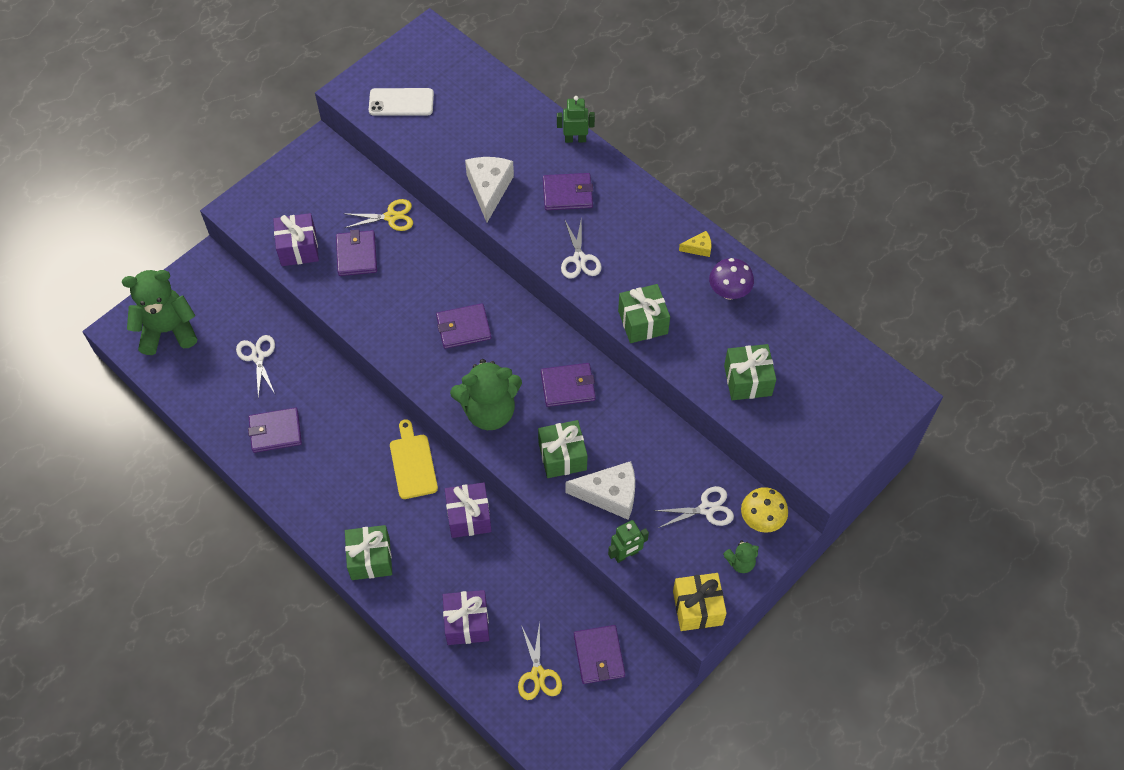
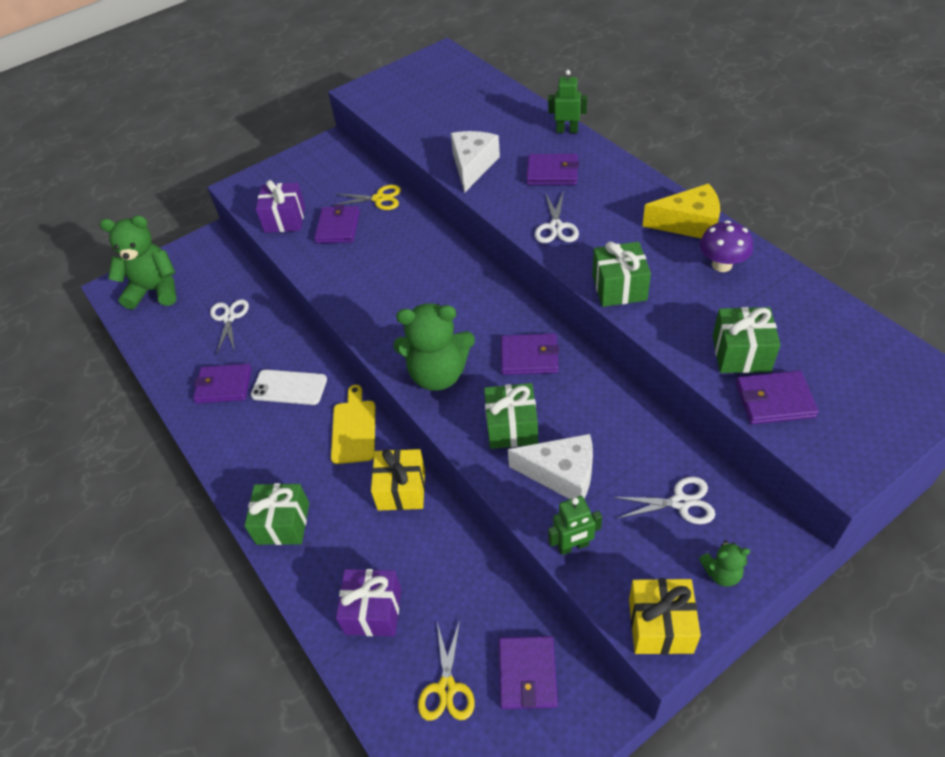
camera: 15 degrees right, 10 degrees down
(401, 102) = (404, 99): white phone -> white phone (289, 387)
(463, 328) = (428, 294): purple wallet -> purple wallet (774, 400)
(469, 517) = (401, 489): purple gift -> yellow gift
(698, 248) = (689, 223): yellow cheese -> yellow cheese, size x2.05
(761, 520) = (751, 523): yellow mushroom -> none

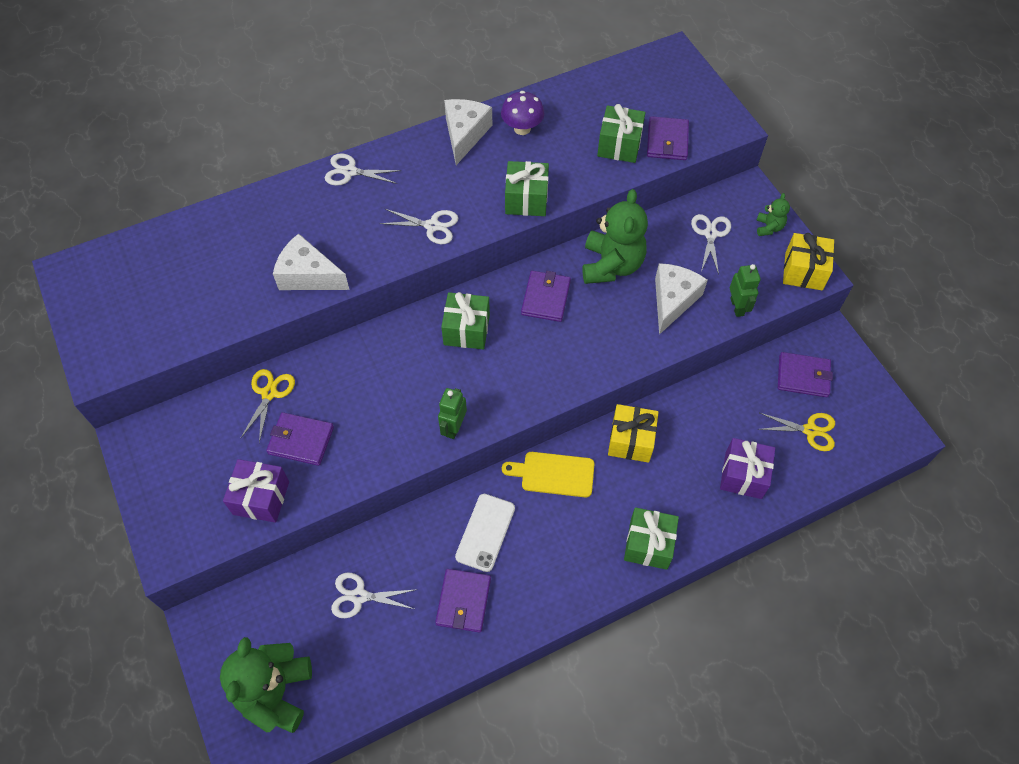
camera: 85 degrees left, 10 degrees up
(438, 374) = (547, 371): green teddy bear -> green teddy bear (611, 265)
(511, 427) = (620, 325): green gift -> green gift (466, 330)
(552, 172) = (350, 212): purple wallet -> none
(567, 130) = (288, 187): green robot -> green robot (453, 427)
(601, 160) = (350, 172): none -> white scissors
(689, 223) = (465, 134): yellow cheese -> white cheese

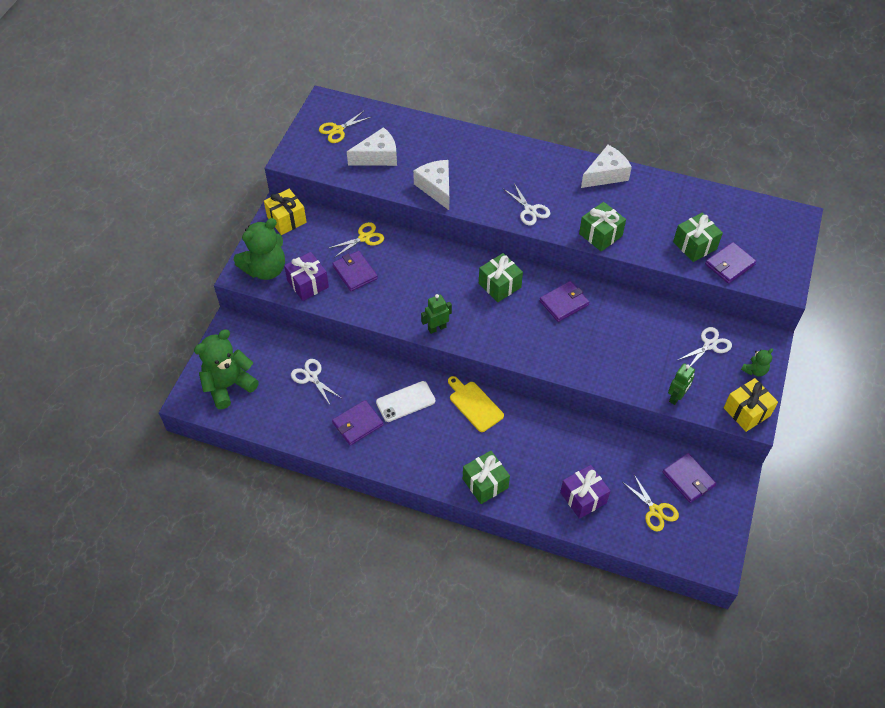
camera: 45 degrees right, 5 degrees down
(120, 293) = (338, 130): none -> yellow scissors
(350, 172) = (517, 150): white scissors -> none
(522, 128) = (644, 194): purple mushroom -> none
(611, 265) = (624, 315): green teddy bear -> green teddy bear (265, 269)
(631, 440) = (538, 424): yellow gift -> yellow gift (286, 219)
(673, 300) = (639, 362): white cheese -> white cheese (377, 156)

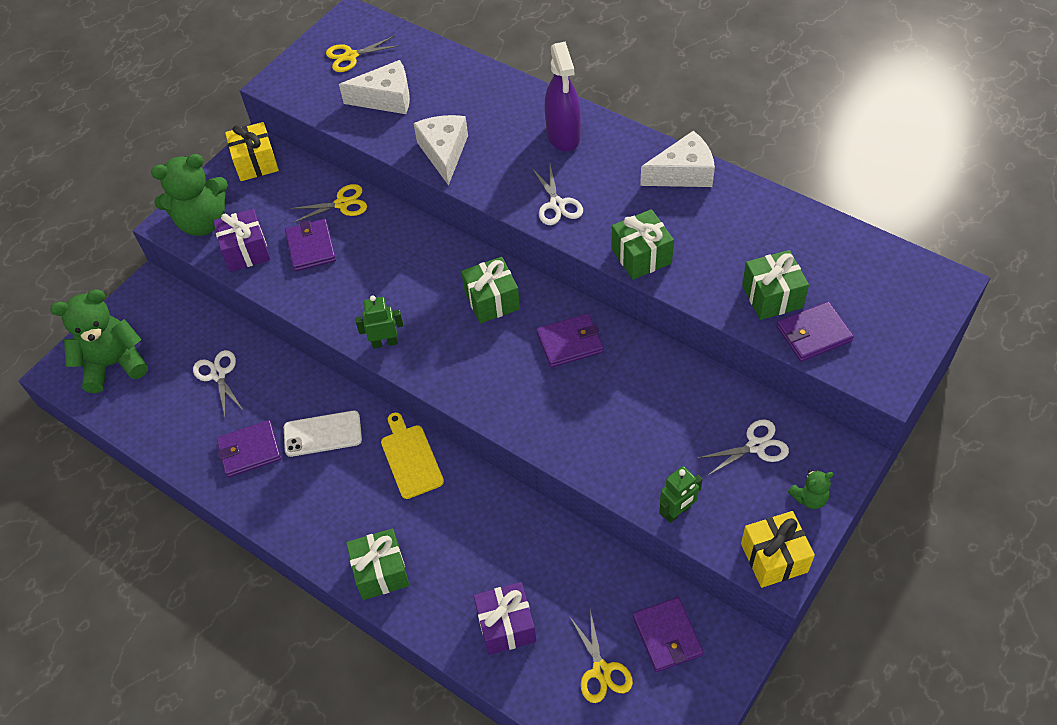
camera: 20 degrees right, 0 degrees up
(514, 162) = (563, 135): none -> purple spray bottle

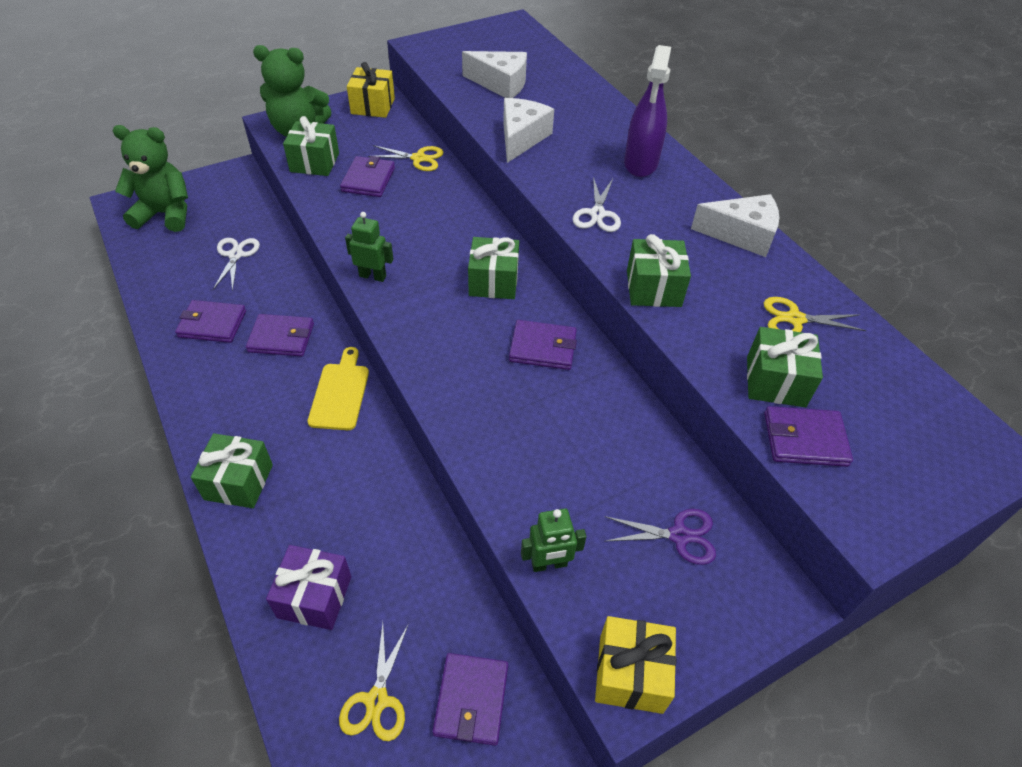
camera: 20 degrees right, 5 degrees down
(246, 251) = (314, 162): purple gift -> green gift
(322, 434) = (281, 338): white phone -> purple wallet
(350, 56) = (493, 47): yellow scissors -> yellow scissors (795, 319)
(756, 446) = (679, 536): white scissors -> purple scissors
(809, 498) = (711, 624): green teddy bear -> none

